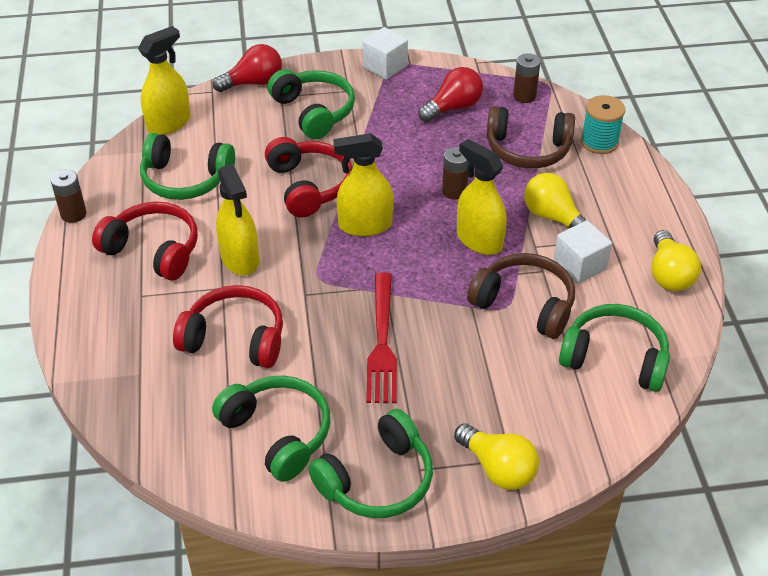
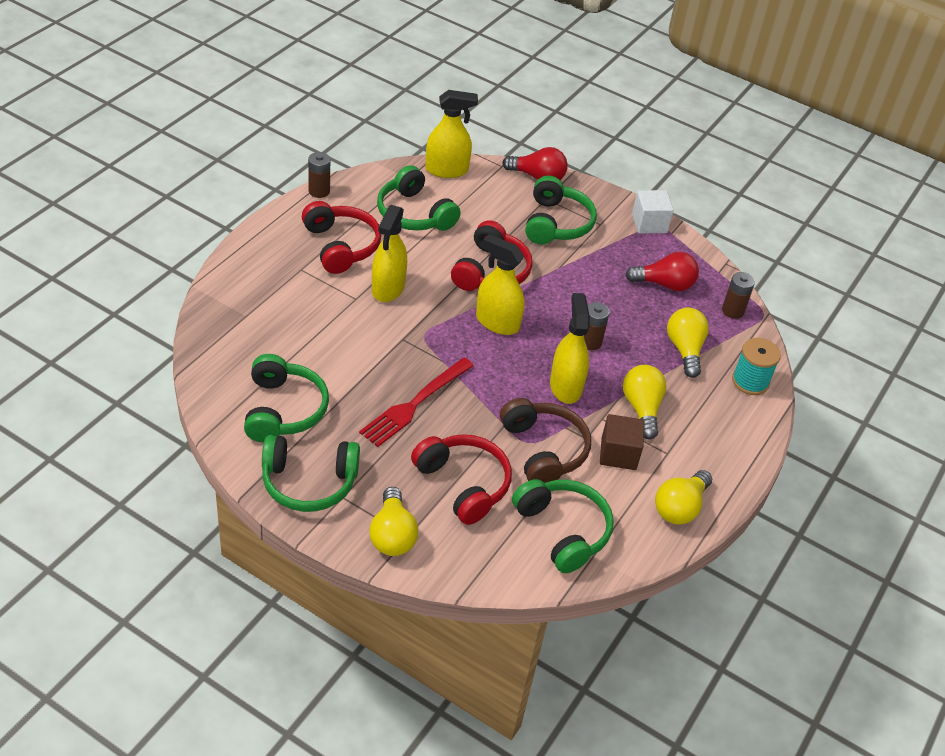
camera: 35 degrees right, 0 degrees up
(235, 339) = (326, 335): red headphones -> red headphones (463, 484)
(528, 149) = (685, 350): brown headphones -> yellow light bulb
(579, 265) = (618, 454): white cube -> brown cube

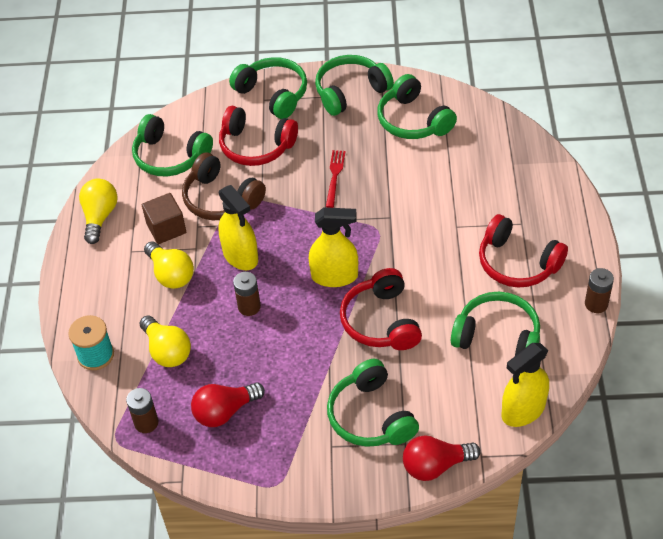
camera: 155 degrees right, 5 degrees up
(388, 288) = (443, 250): yellow spray bottle -> none
(392, 535) = (273, 94): yellow light bulb -> green headphones
(415, 404) = (335, 176): red fork -> red fork, size x0.61
(649, 223) = (286, 481): white cube -> none

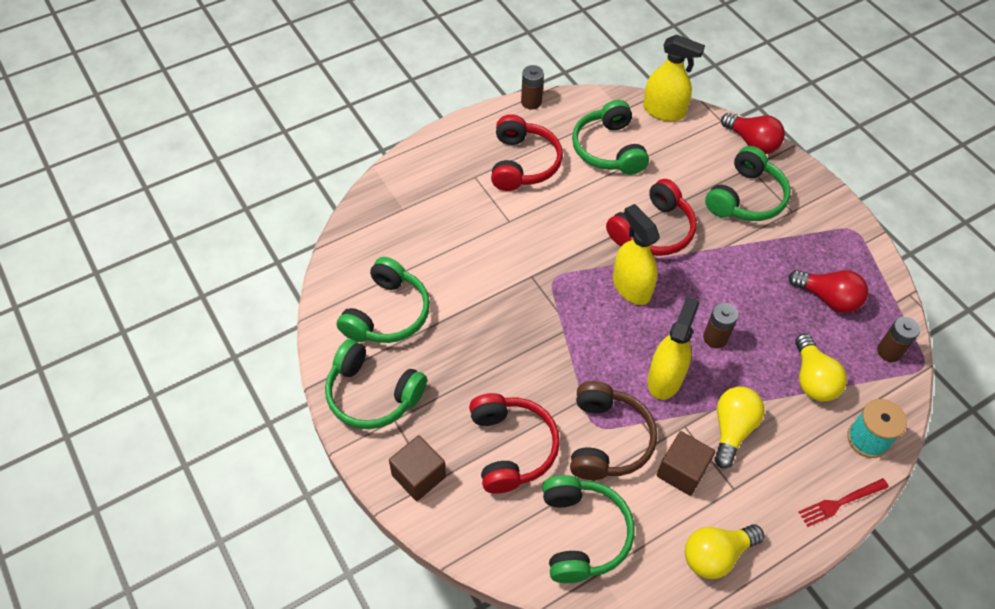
camera: 125 degrees left, 5 degrees up
(167, 351) = (812, 379): yellow light bulb -> yellow light bulb turned 150 degrees clockwise
(273, 94) = (418, 476): green headphones -> brown cube
(335, 176) = (508, 347): red fork -> red fork (840, 502)

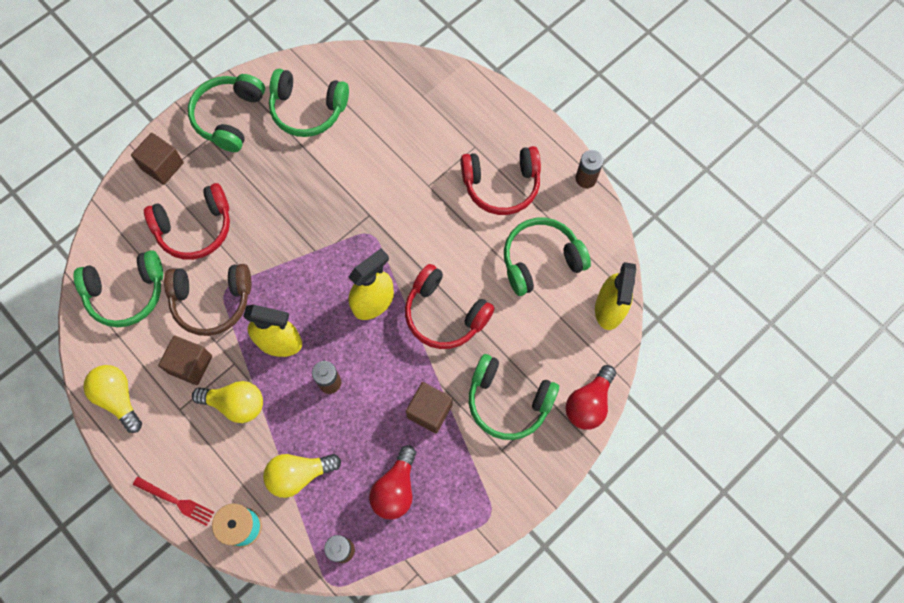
camera: 80 degrees right, 15 degrees up
(751, 259) = (429, 411): none -> brown cube
(840, 502) = (176, 501): red fork -> red fork turned 150 degrees clockwise

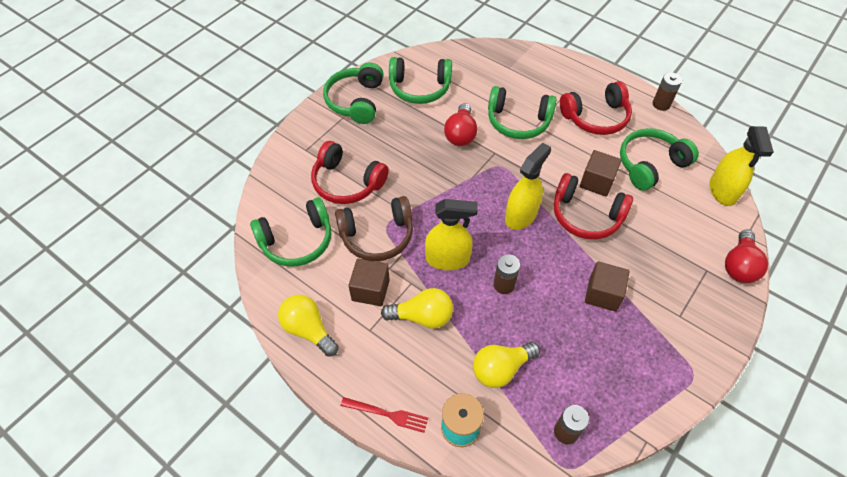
camera: 10 degrees left, 15 degrees down
(162, 166) = (307, 142): brown cube -> brown cube (596, 182)
(195, 228) = (347, 182): red headphones -> red headphones turned 60 degrees clockwise
(395, 488) = (596, 366): red light bulb -> red light bulb (460, 134)
(508, 401) = (669, 275): green headphones -> green headphones (518, 121)

